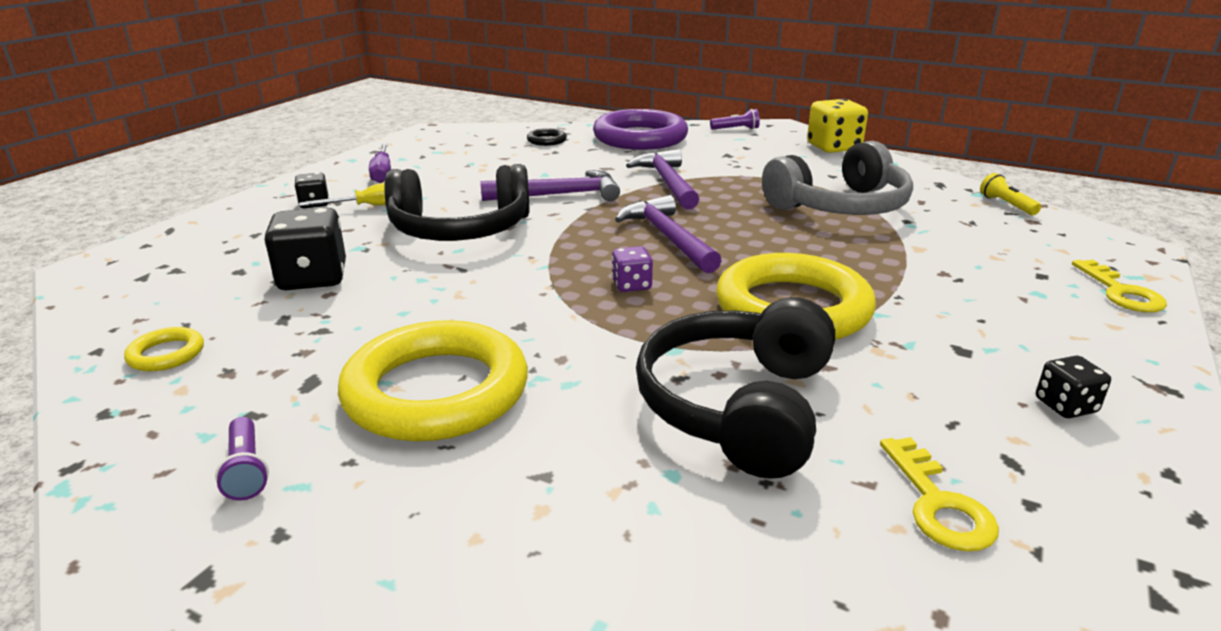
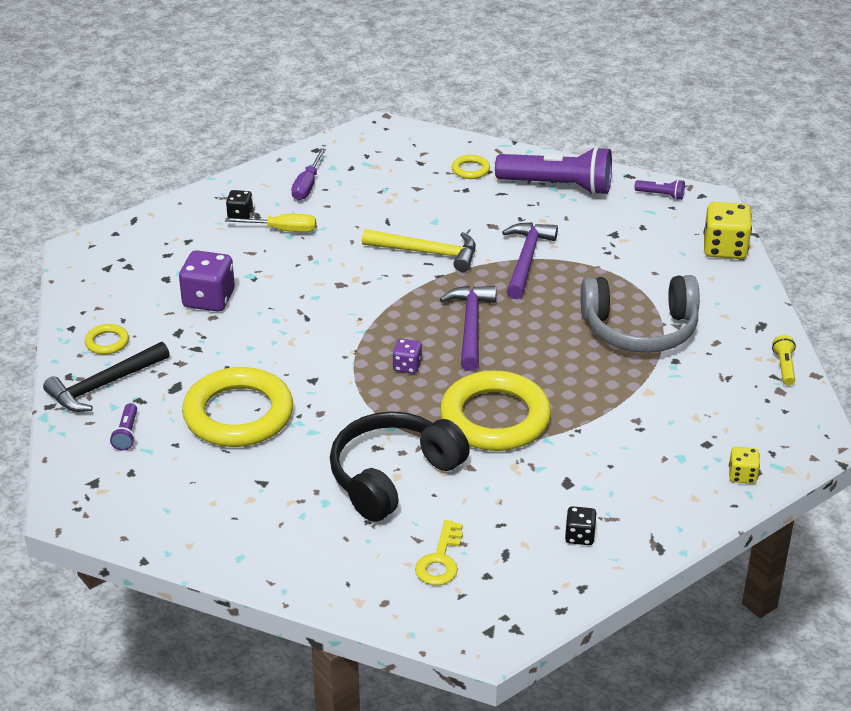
camera: 25 degrees right, 10 degrees up
(176, 410) = (104, 385): none -> black hammer
(313, 278) = (209, 299): black dice -> purple dice
(460, 229) = (328, 275): black headphones -> none
(546, 140) = (470, 170): black ring -> yellow ring
(559, 195) = (427, 253): purple hammer -> yellow hammer
(640, 137) = (558, 186): purple ring -> purple flashlight
(1121, 292) = (742, 475): yellow key -> yellow dice

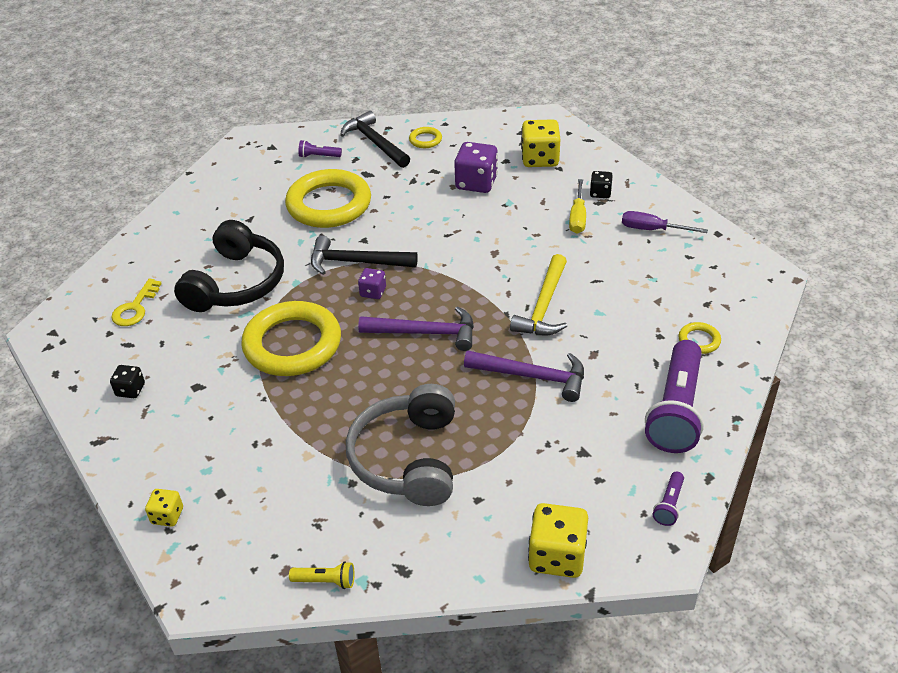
camera: 95 degrees right, 5 degrees up
(167, 254) = (540, 159): none -> yellow dice
(354, 382) = (356, 262): none -> black hammer
(392, 476) = (236, 283): black headphones -> black headphones turned 60 degrees clockwise
(440, 560) = (135, 308): yellow key -> yellow key turned 90 degrees counterclockwise

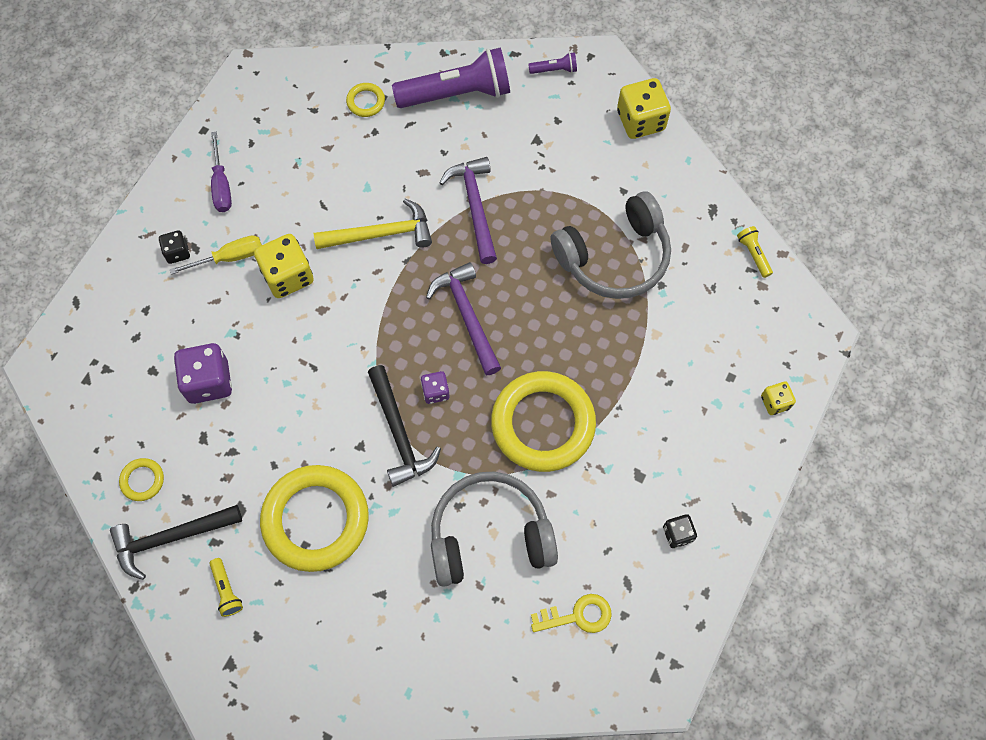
camera: 120 degrees left, 25 degrees up
(236, 283) = (490, 535): black headphones -> grey headphones
(318, 156) = (226, 590): purple flashlight -> yellow flashlight
(375, 142) = (170, 538): black hammer -> black hammer turned 45 degrees clockwise
(540, 159) = (135, 336): yellow dice -> yellow dice (288, 276)

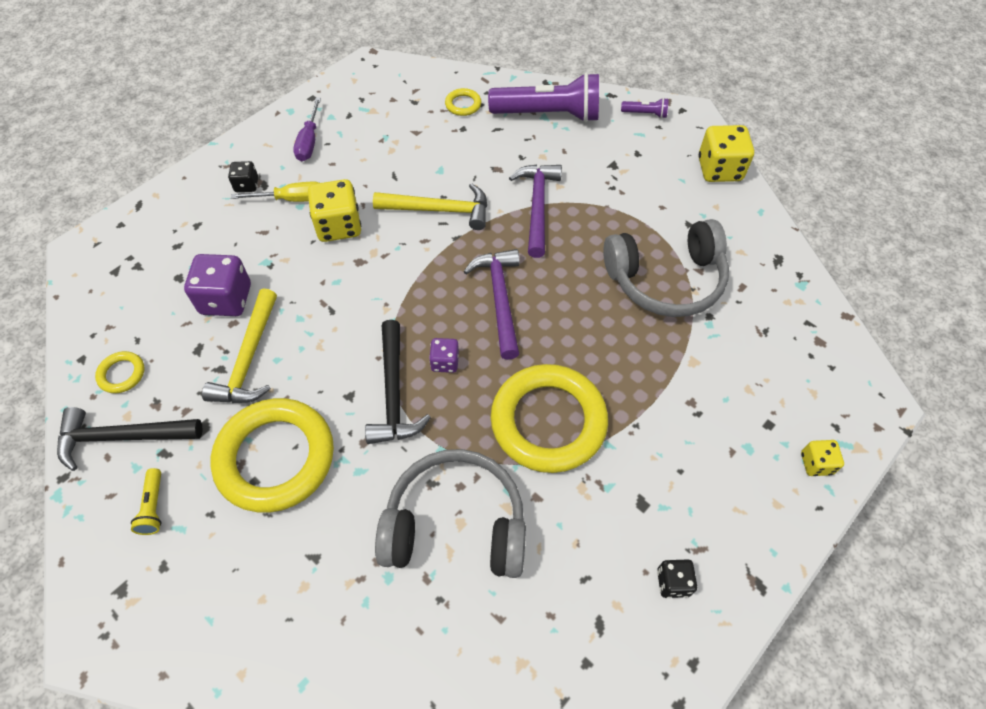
camera: 15 degrees right, 10 degrees down
(255, 435) = (249, 359): none -> yellow hammer
(578, 616) = (530, 648): yellow key -> none
(753, 254) = (815, 309): yellow flashlight -> none

